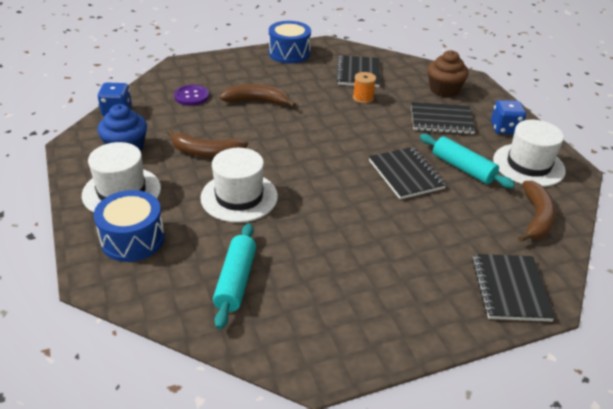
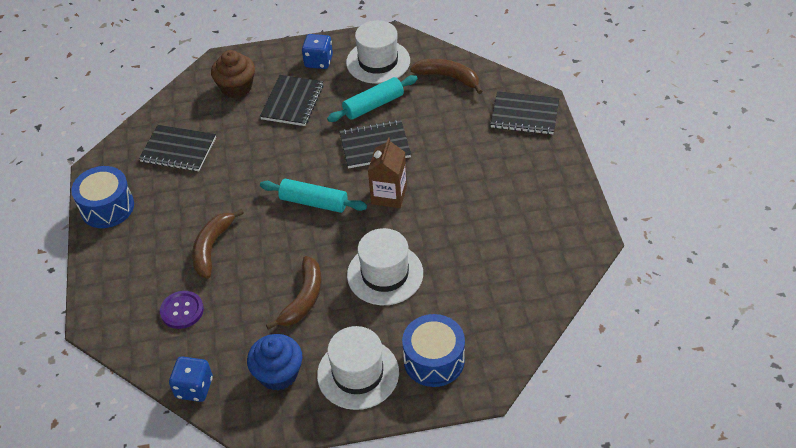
camera: 75 degrees left, 10 degrees up
(235, 281) = (498, 283): turquoise rolling pin -> turquoise rolling pin (313, 202)
(342, 190) = (389, 195): none -> brown carton
(363, 98) = (233, 154): orange spool -> none

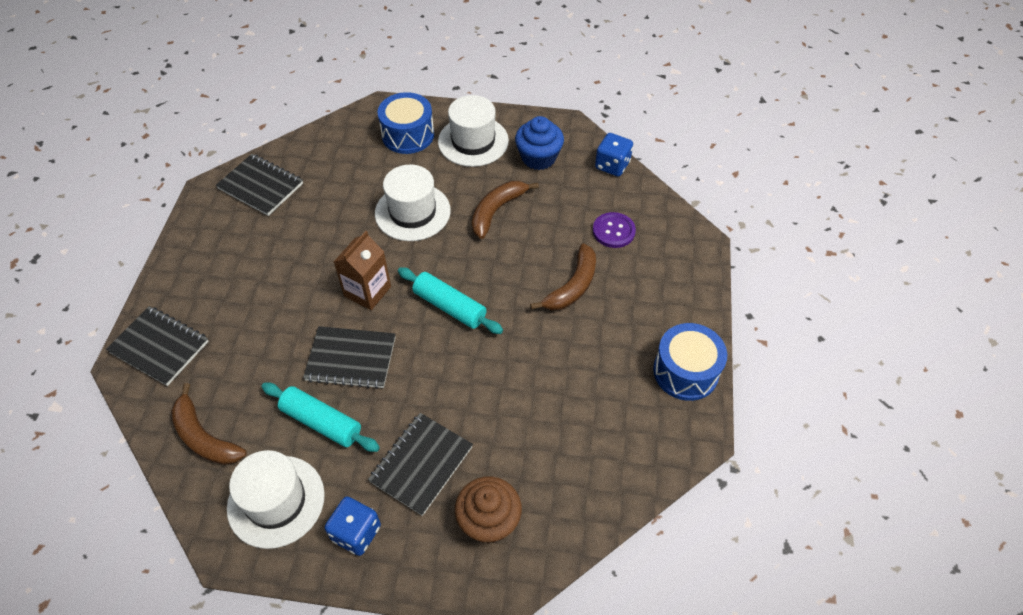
camera: 165 degrees left, 5 degrees up
(178, 150) = (589, 431): black notebook -> black notebook (261, 186)
(373, 105) = (322, 422): turquoise rolling pin -> turquoise rolling pin turned 45 degrees clockwise

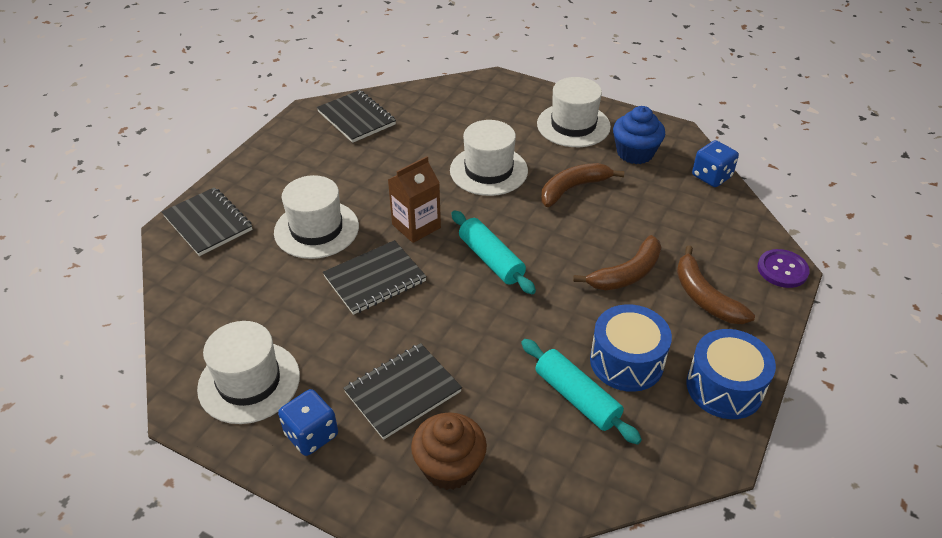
camera: 20 degrees right, 10 degrees down
(204, 437) = (211, 307): brown banana -> brown banana (704, 297)
(272, 322) = (316, 229): none -> white hat
(322, 422) = (323, 326): turquoise rolling pin -> turquoise rolling pin (577, 397)
(351, 359) = (375, 279): black notebook -> black notebook turned 60 degrees counterclockwise
(408, 135) = (511, 107): blue drum -> blue drum (626, 361)
(613, 231) = (691, 235): purple button -> purple button (782, 270)

